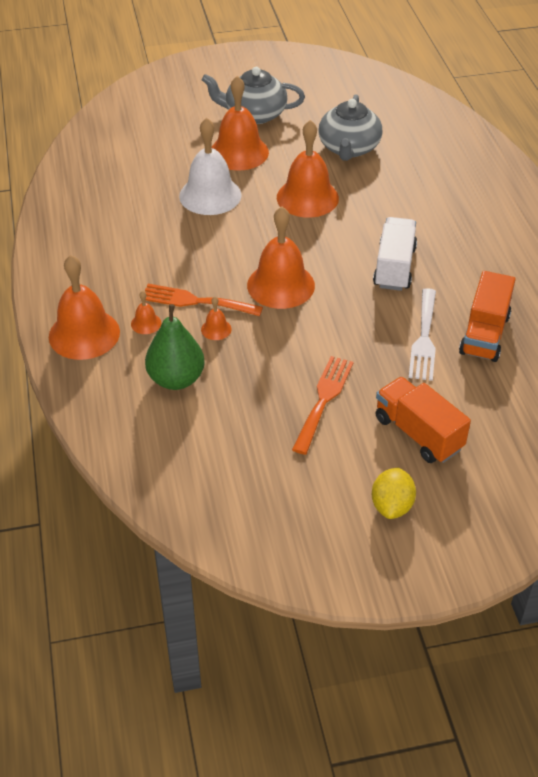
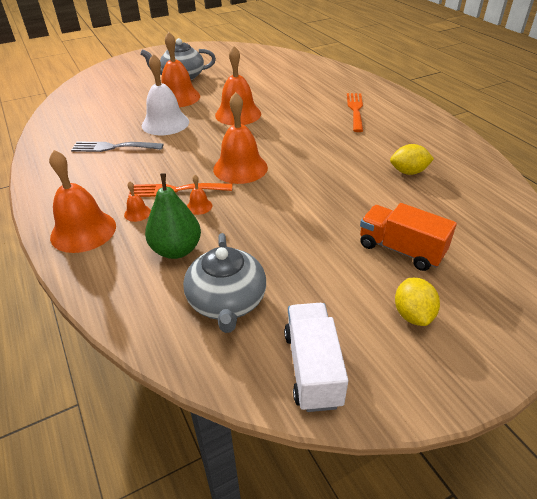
camera: 15 degrees left, 5 degrees down
(138, 222) = (113, 147): none -> grey fork
(323, 400) = (310, 240): orange fork -> orange fork (355, 110)
(349, 148) = (255, 85): grey teapot -> grey teapot (227, 302)
(394, 267) = (320, 143): white truck -> white truck (312, 368)
(424, 338) = (366, 182): white fork -> none
(484, 334) = (408, 172): orange truck -> yellow lemon

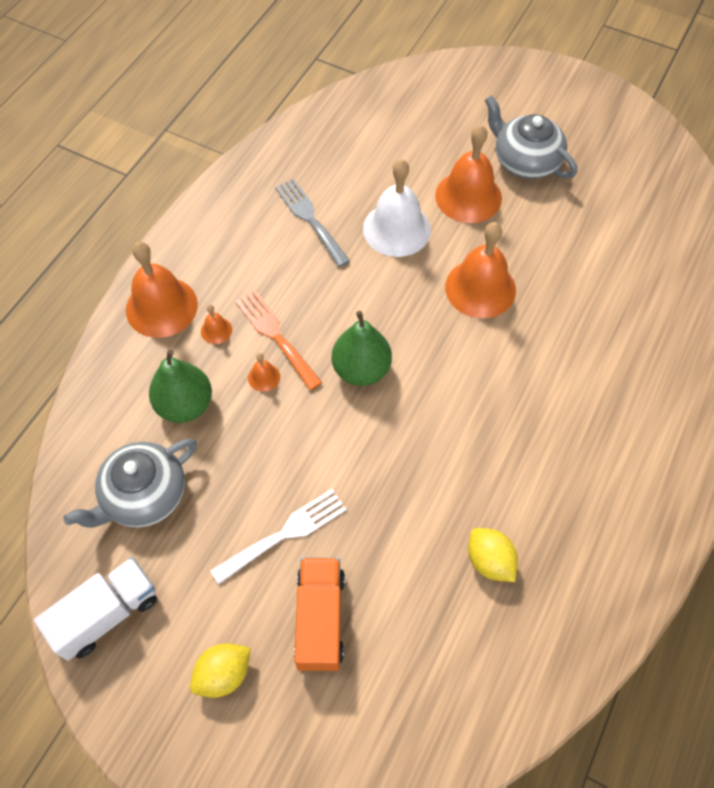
camera: 55 degrees right, 20 degrees up
(240, 168) = (361, 369): orange bell -> green pear
(324, 241) = (285, 533): none -> white fork
(355, 110) = (608, 419): orange fork -> none

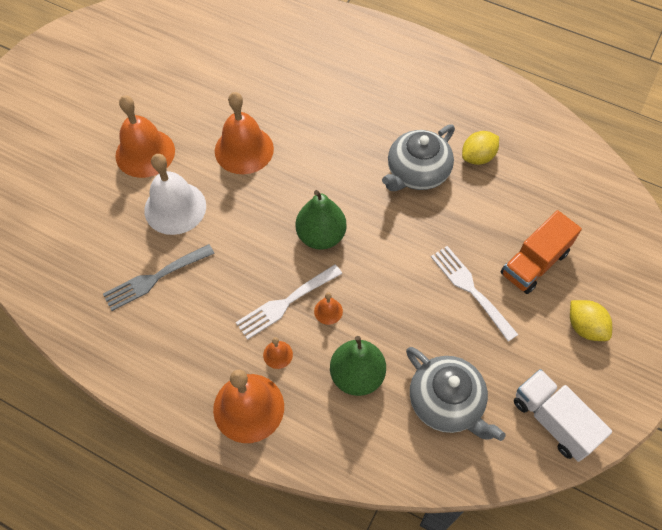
camera: 90 degrees left, 0 degrees up
(276, 336) = (285, 303): orange fork -> white fork
(320, 619) = (534, 263): orange truck -> orange truck turned 45 degrees counterclockwise
(525, 161) = (111, 110): grey teapot -> grey teapot (417, 172)

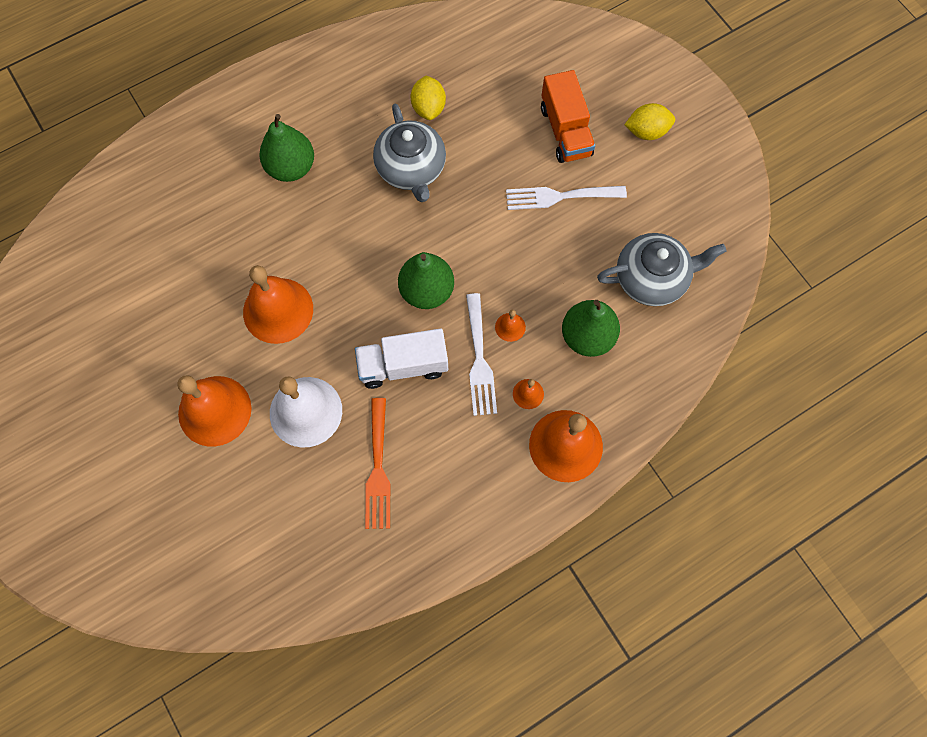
camera: 60 degrees left, 10 degrees up
(155, 278) = (378, 469): grey fork -> orange fork
(362, 98) = (291, 167): none -> green pear
(553, 420) = (712, 207): white truck -> white truck (403, 365)

